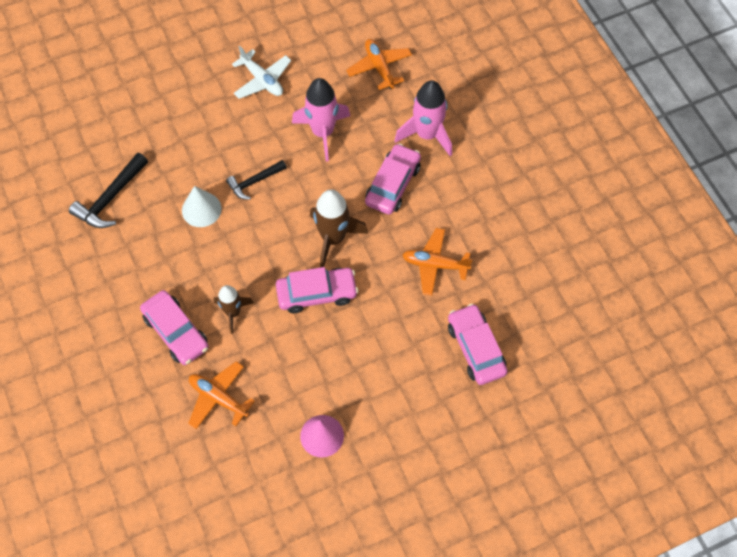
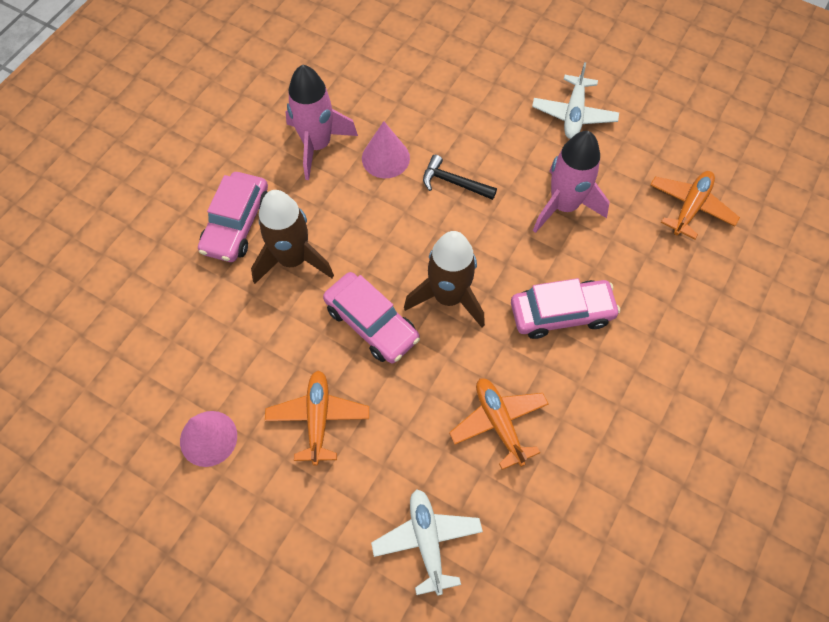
camera: 55 degrees right, 0 degrees up
(110, 198) = (338, 79): black hammer -> none
(201, 209) = (385, 158): white cone -> pink cone
(218, 398) = (189, 309): orange plane -> orange plane (318, 418)
(233, 312) = (293, 259): brown rocket -> brown rocket, size x1.59
(427, 134) = (653, 308): pink rocket -> pink rocket (317, 145)
(476, 348) = (427, 541): pink car -> white plane

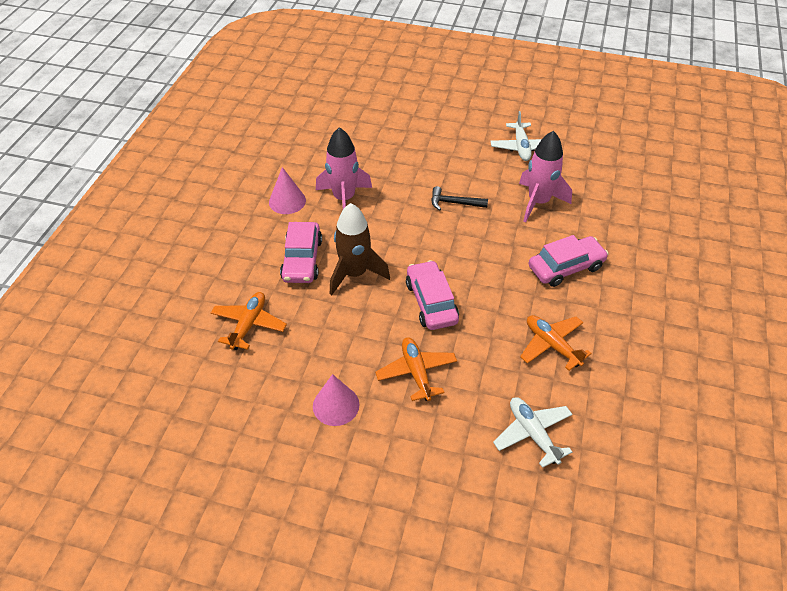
camera: 15 degrees left, 15 degrees down
(371, 323) = (431, 302): pink car -> pink car turned 135 degrees counterclockwise
(385, 158) = (398, 197): pink cone -> pink cone (287, 201)
(448, 297) = (481, 274): brown rocket -> none
(690, 207) = (625, 187): orange plane -> orange plane (249, 324)

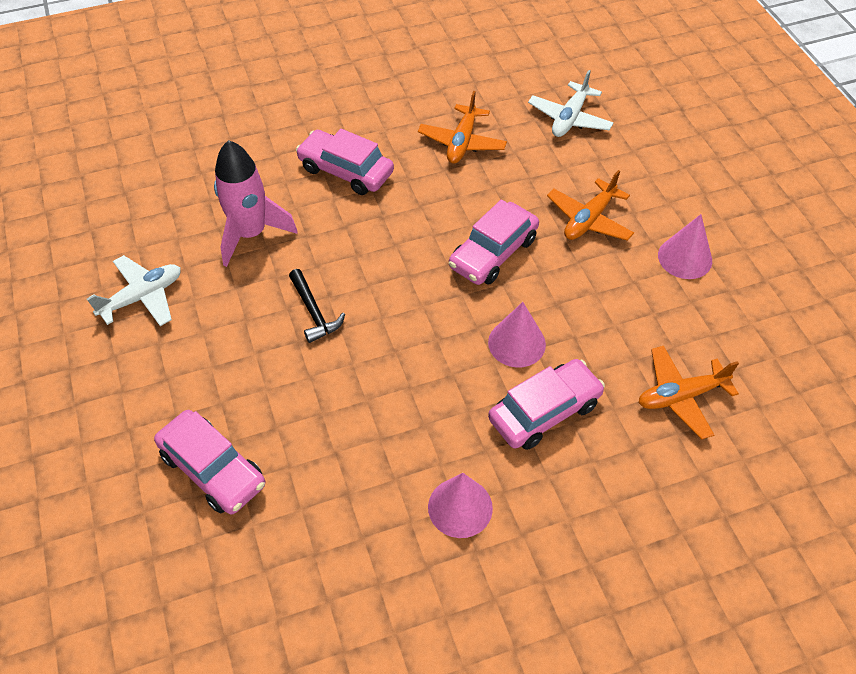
camera: 125 degrees left, 5 degrees up
(344, 199) = (400, 438): pink rocket -> none
(355, 274) = (516, 343): brown rocket -> pink cone
(390, 135) = (213, 469): none -> pink car

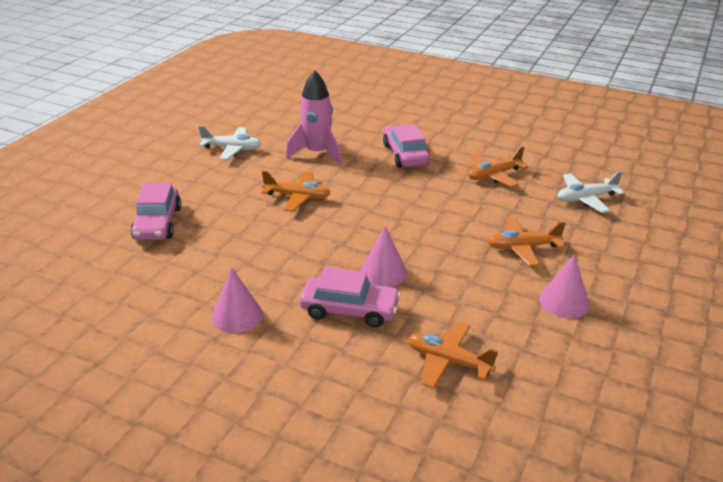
camera: 45 degrees right, 20 degrees down
(314, 312) = (297, 197): black hammer -> orange plane
(493, 253) = (434, 228): pink car -> none

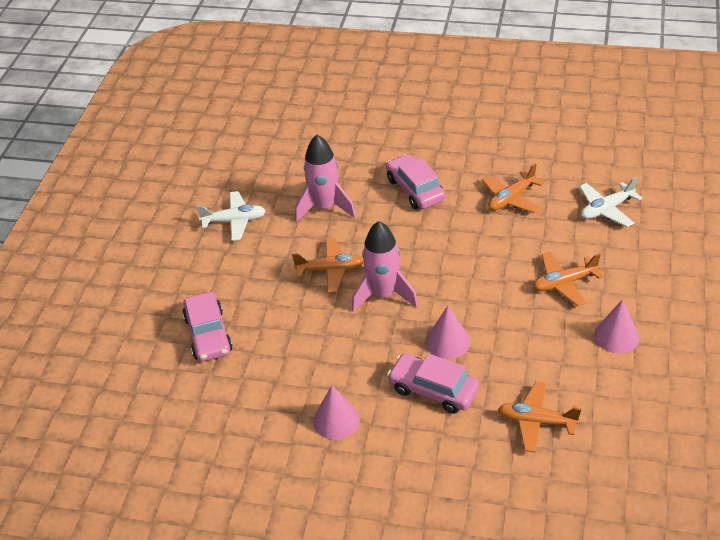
camera: 10 degrees left, 10 degrees up
(338, 224) = (383, 295): none -> pink rocket
(349, 310) = (433, 390): pink car -> pink car turned 150 degrees counterclockwise

